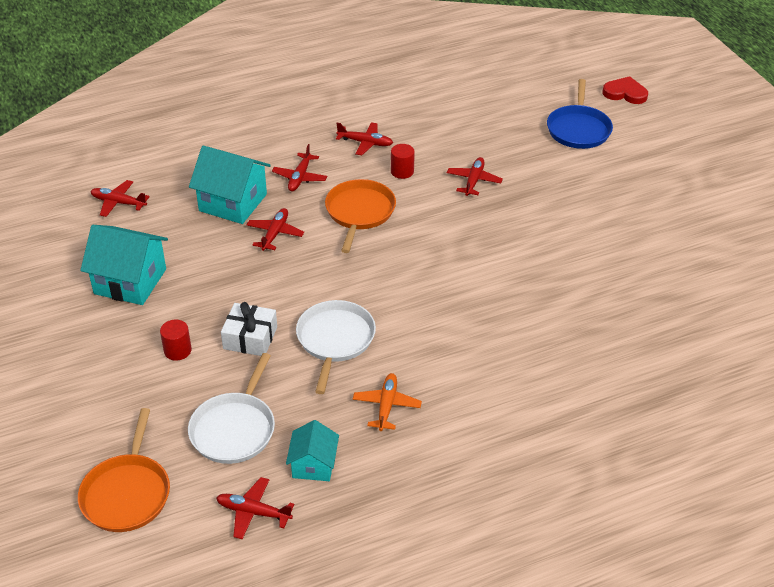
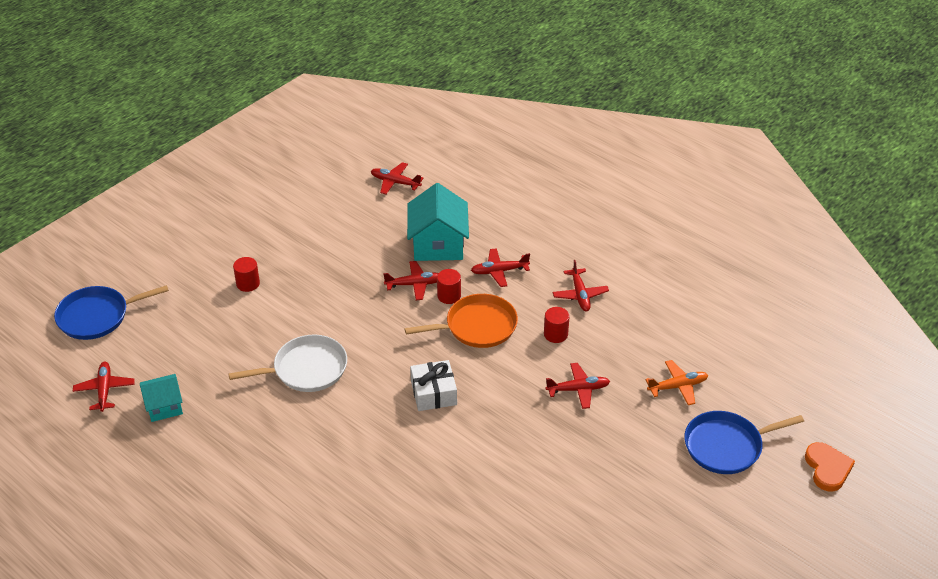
camera: 65 degrees right, 0 degrees up
(118, 203) = (395, 182): red plane -> red plane turned 60 degrees counterclockwise
(127, 493) = (97, 316): orange pan -> blue pan
(130, 281) = (309, 227): turquoise house -> none
(234, 429) = (181, 347): white pan -> none
(250, 338) = (282, 318): white gift -> white gift (433, 393)
(307, 217) = (449, 296): none -> red cylinder
(386, 406) = (247, 428): orange plane -> orange plane (678, 386)
(625, 93) = (827, 468): red heart -> orange heart

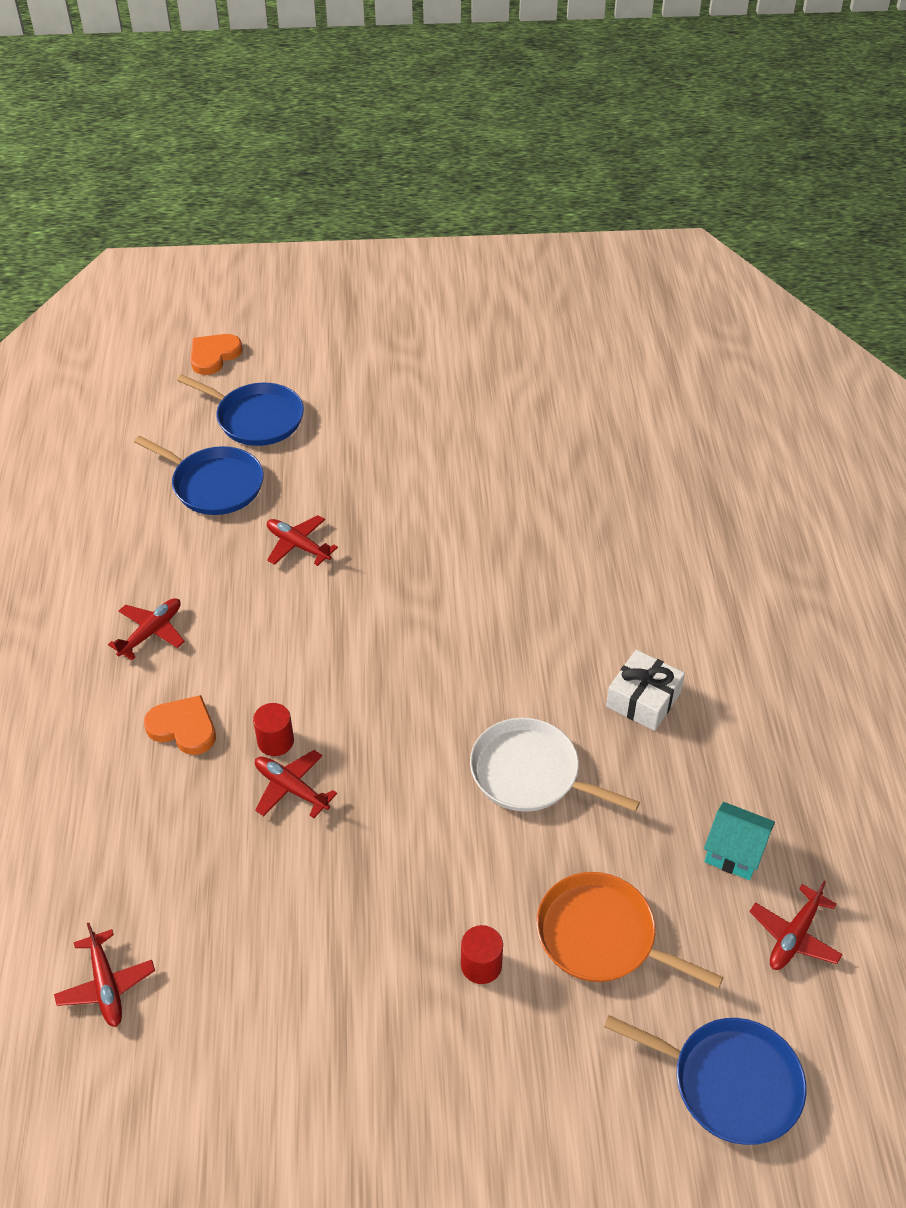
camera: 135 degrees left, 5 degrees up
(433, 393) = (431, 643): white gift -> white gift (643, 699)
(438, 244) = (194, 824): turquoise house -> none
(477, 326) = (297, 680): orange pan -> orange pan (601, 936)
(499, 271) = (183, 728): red plane -> orange heart
(555, 334) = (237, 611): red cylinder -> none
(678, 386) = (214, 485): orange plane -> blue pan

